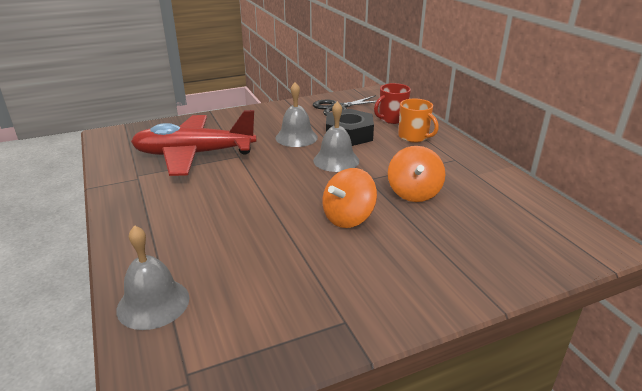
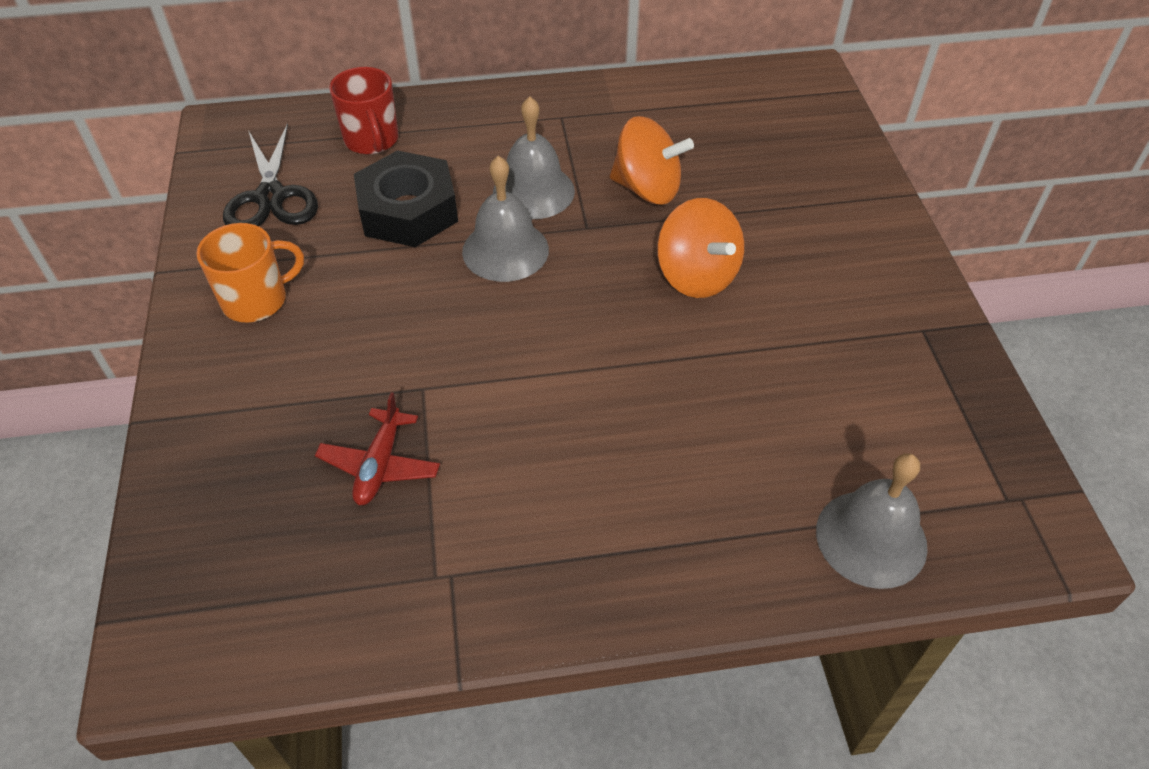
camera: 75 degrees left, 20 degrees up
(194, 154) = (380, 465): red plane -> red plane, size x0.42
(296, 137) = (381, 286): grey bell -> grey bell (533, 191)
(414, 137) = (461, 135): orange mug -> orange mug (257, 300)

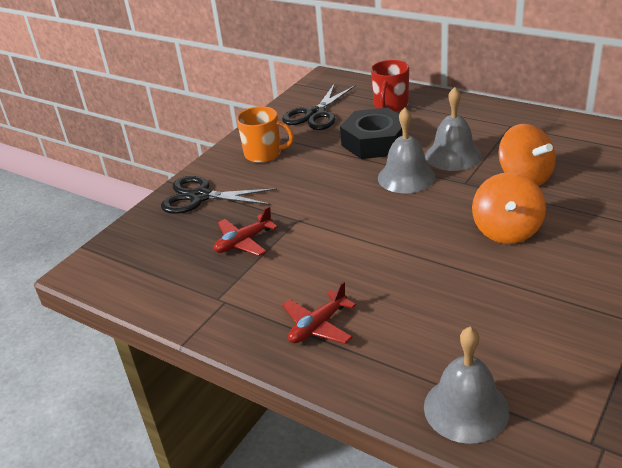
camera: 45 degrees right, 15 degrees down
(226, 423) = (200, 197): none -> black scissors
(612, 535) = (318, 326): none -> red plane

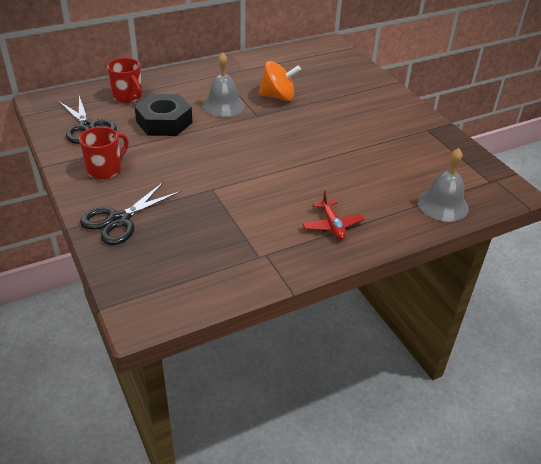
camera: 65 degrees left, 5 degrees up
(243, 242) = (208, 221): red plane -> none
(264, 154) = (105, 169): orange mug -> red mug
(406, 177) = (222, 130): grey bell -> none
(506, 230) = (319, 126): orange spinning top -> none

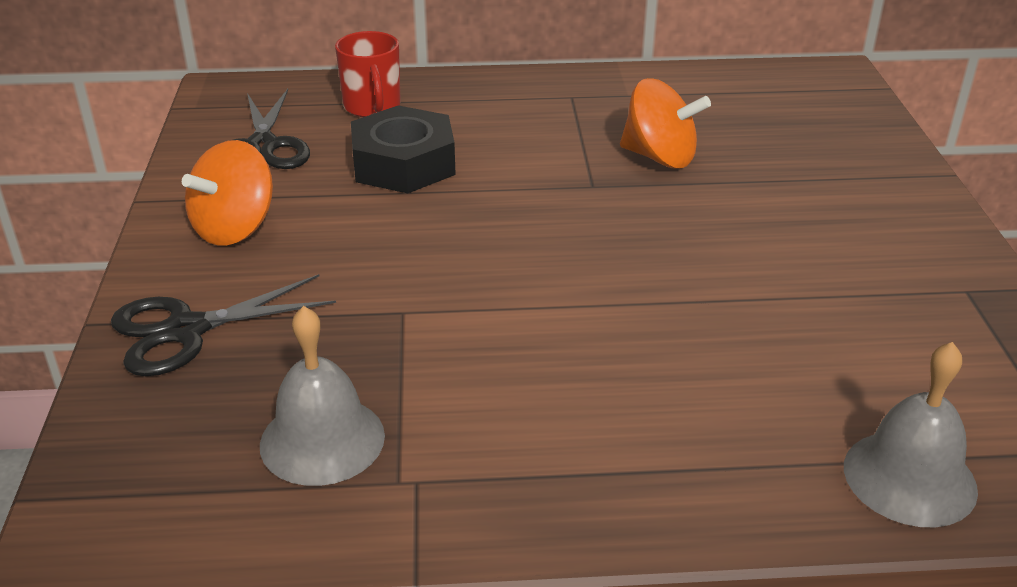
camera: 25 degrees right, 5 degrees down
(105, 169) = (235, 228): red mug -> orange spinning top
(223, 105) = (537, 154): grey bell -> grey bell (322, 440)
(332, 225) = (605, 455): red plane -> none

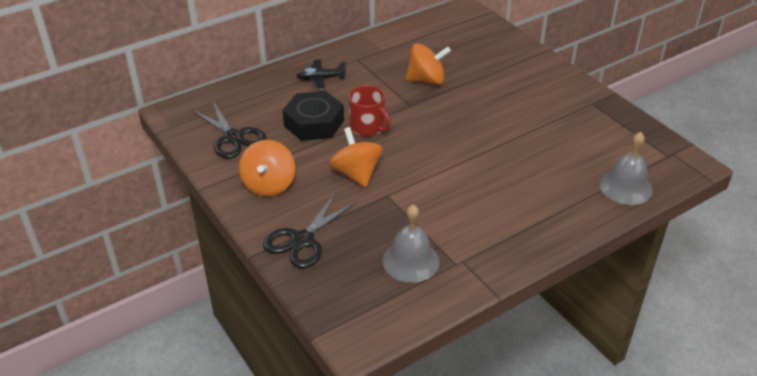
camera: 30 degrees left, 5 degrees up
(372, 107) = (265, 96): red mug -> red mug (368, 128)
(387, 260) = (356, 174): none -> orange spinning top
(482, 107) = (320, 79): none -> black plane

